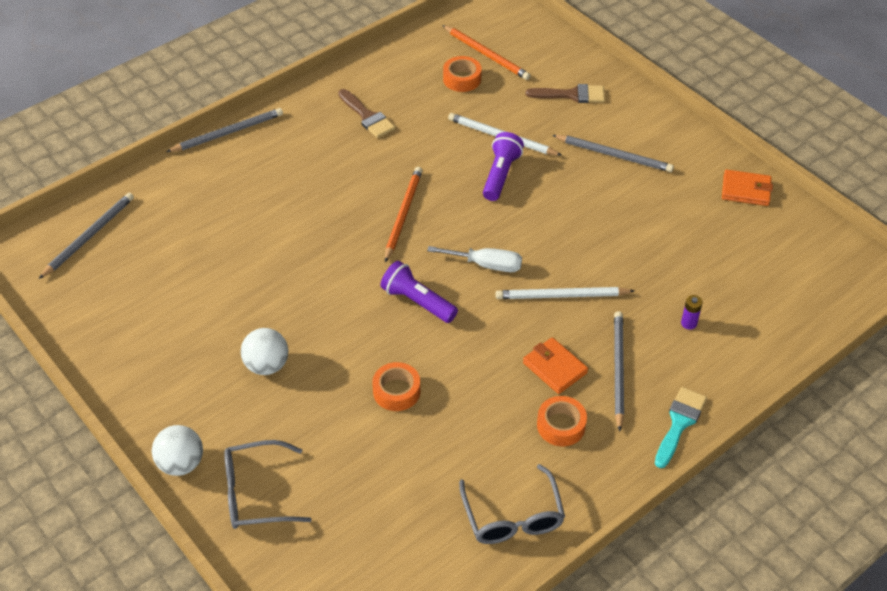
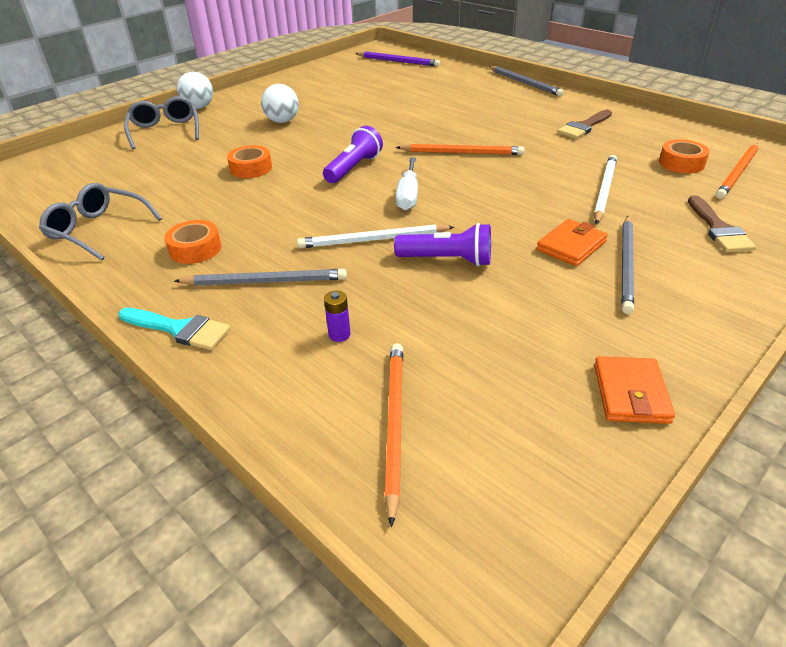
camera: 85 degrees right, 10 degrees down
(89, 236) = (398, 61): grey pencil -> purple pencil
(500, 175) = (543, 194): purple flashlight -> purple flashlight (447, 260)
(513, 517) = (98, 230): grey glasses -> grey glasses turned 45 degrees clockwise
(554, 368) = (271, 241): orange wallet -> orange wallet (571, 246)
(561, 296) = (373, 240): white pencil -> white pencil turned 90 degrees counterclockwise
(774, 300) = (394, 424): none -> orange pencil

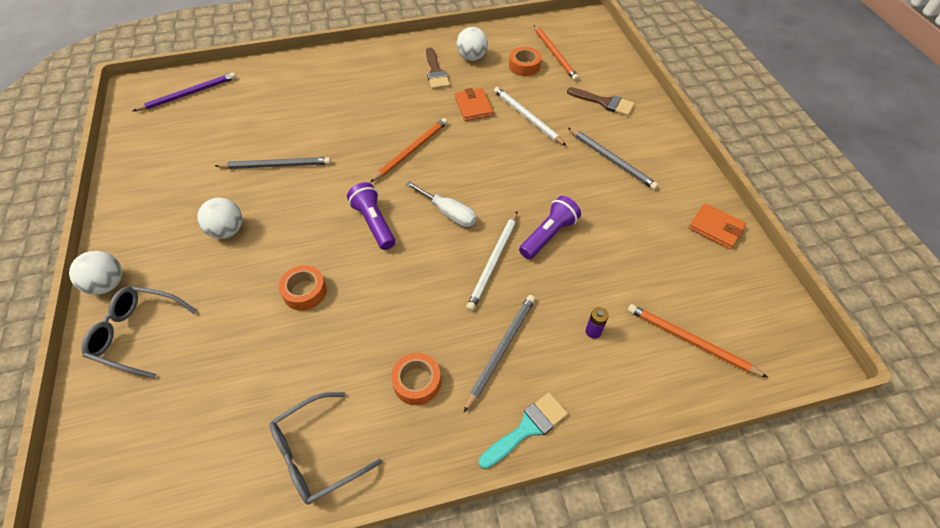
camera: 60 degrees left, 15 degrees up
(524, 83) = (332, 54): grey pencil -> grey pencil (276, 165)
(571, 246) = (576, 170): orange wallet -> orange wallet (473, 107)
(638, 134) = (472, 57): none -> white ball

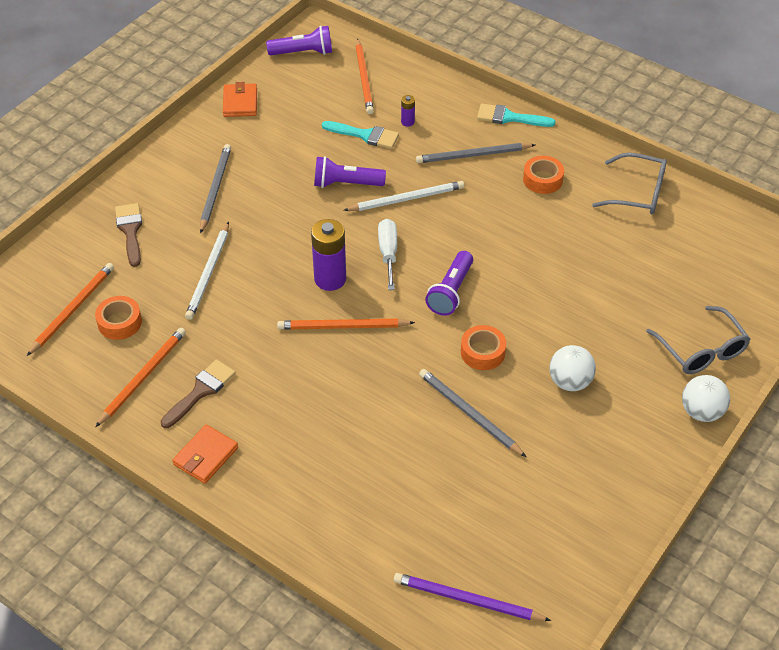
camera: 130 degrees left, 5 degrees down
(304, 292) = (556, 284): orange tape -> orange tape (482, 352)
(458, 168) = (330, 279): none -> purple battery
(472, 57) = (143, 377): white ball -> orange pencil
(473, 107) = (231, 322): orange wallet -> orange wallet (206, 456)
(600, 287) = (365, 135): none -> turquoise brush
(771, 318) = (303, 52): none -> purple flashlight

